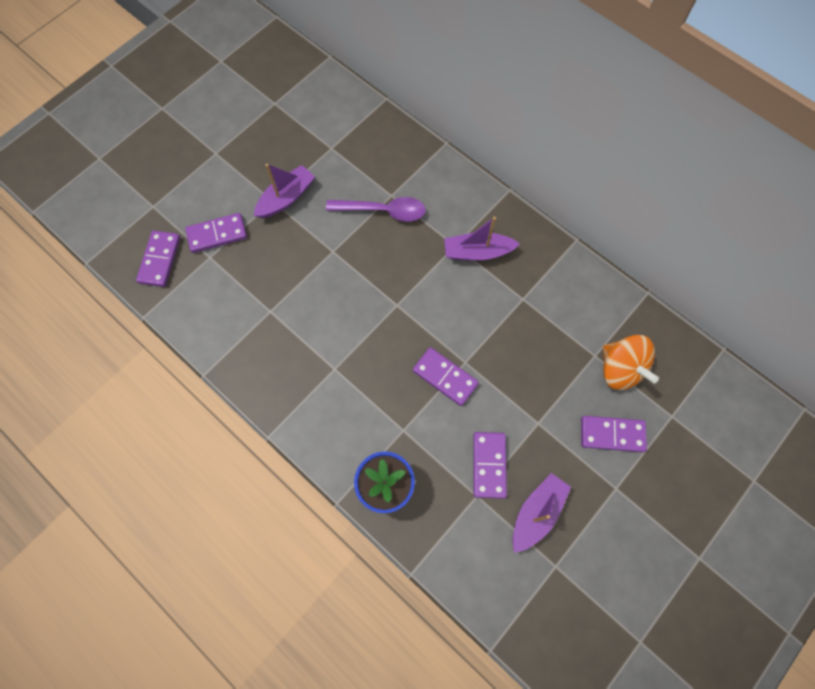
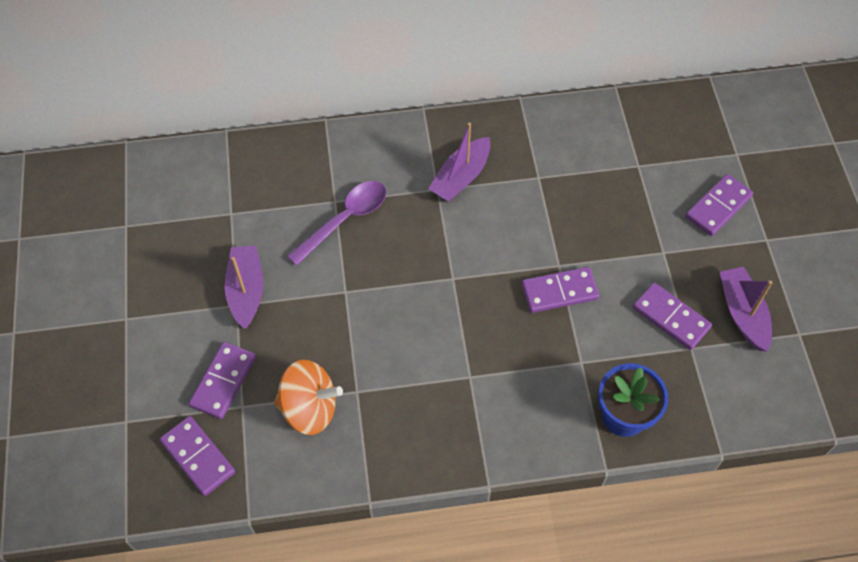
camera: 50 degrees left, 10 degrees down
(620, 369) = (666, 157): orange spinning top -> orange spinning top (309, 408)

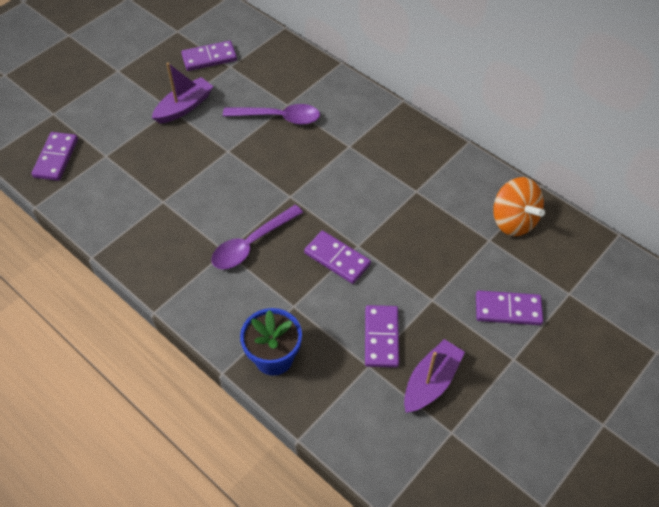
camera: 50 degrees right, 5 degrees down
(223, 381) = (114, 137): purple domino -> purple domino (209, 58)
(309, 408) = (131, 187): orange spinning top -> orange spinning top (513, 221)
(461, 177) = (371, 151): purple boat -> none
(481, 349) = (251, 244): none -> purple spoon

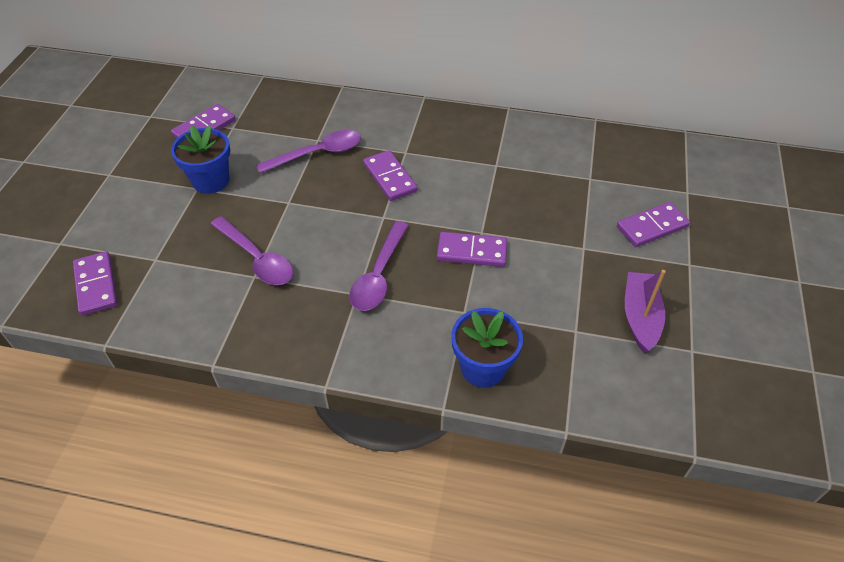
camera: 30 degrees left, 5 degrees down
(174, 188) = (257, 259): none -> purple spoon
(184, 107) = (211, 181): purple boat -> blue flower pot
(381, 337) = (567, 301): purple domino -> purple domino (390, 178)
(513, 221) = (596, 155): orange spinning top -> none

